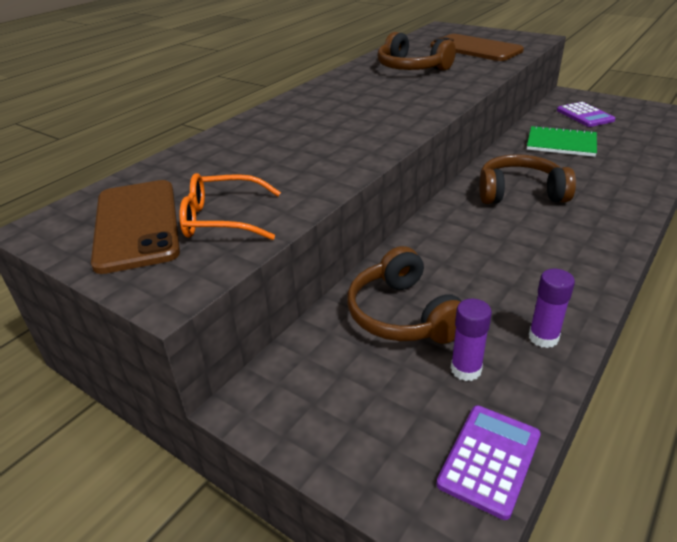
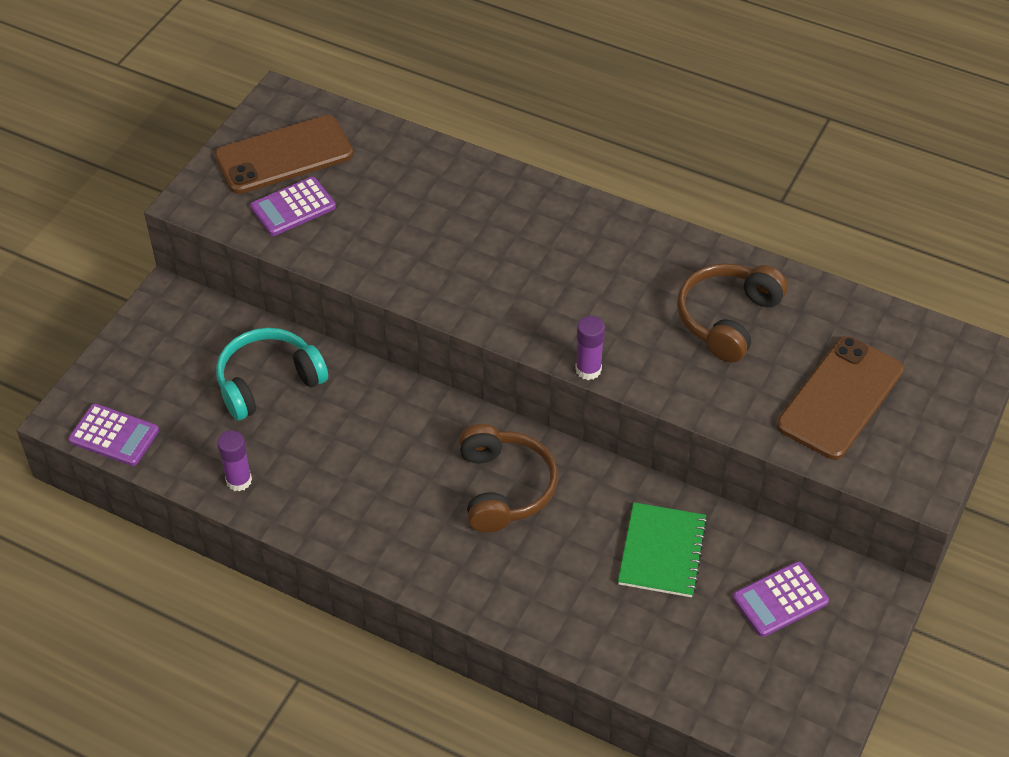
camera: 80 degrees right, 15 degrees up
(223, 219) = (293, 207): orange glasses -> purple calculator
(403, 315) = (268, 382): brown headphones -> turquoise headphones
(466, 369) = (200, 425): purple glue stick -> purple glue stick (588, 369)

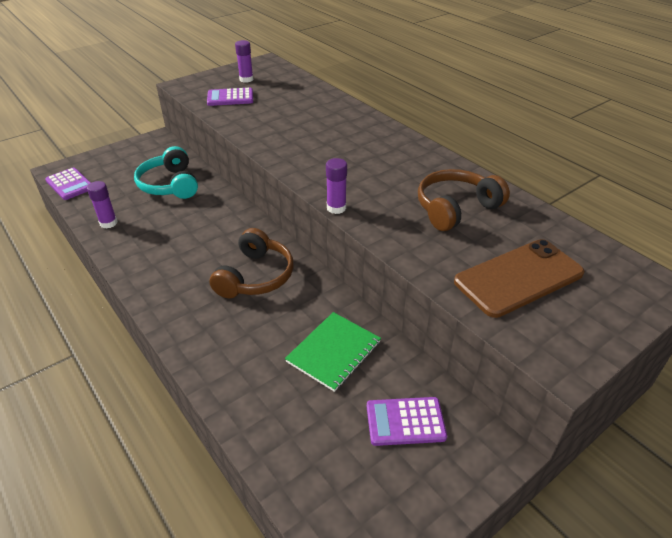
camera: 25 degrees right, 10 degrees down
(268, 382) = (170, 185): turquoise headphones -> turquoise headphones turned 105 degrees counterclockwise
(284, 155) = (246, 79): brown phone -> purple glue stick

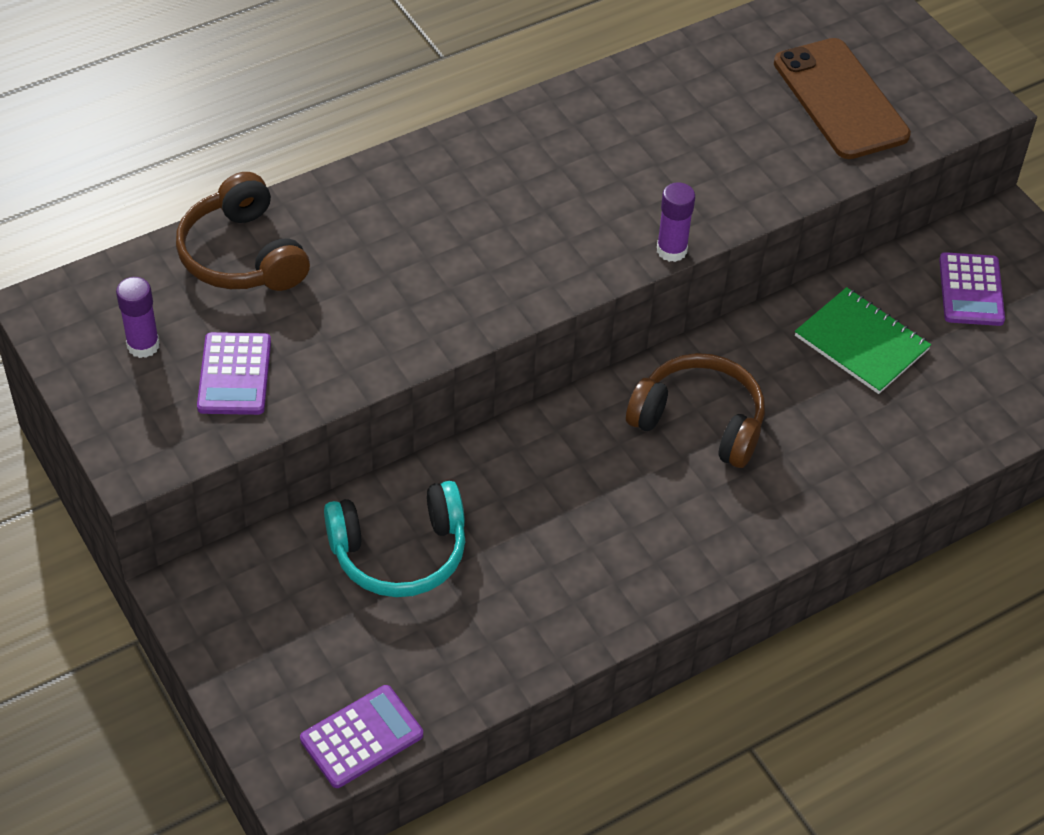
camera: 85 degrees left, 10 degrees up
(108, 223) = (521, 644): purple glue stick -> none
(456, 208) = (686, 121): brown headphones -> brown headphones (242, 255)

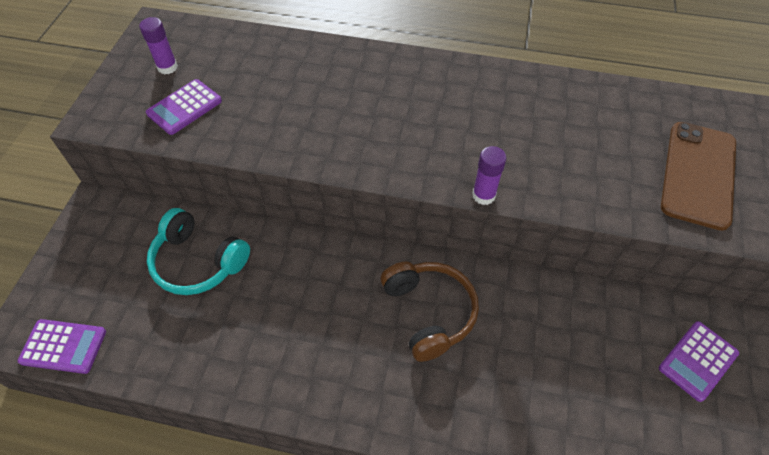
camera: 45 degrees right, 5 degrees up
(242, 255) = (261, 54): brown headphones -> none
(861, 343) = (582, 340): green notebook -> none

